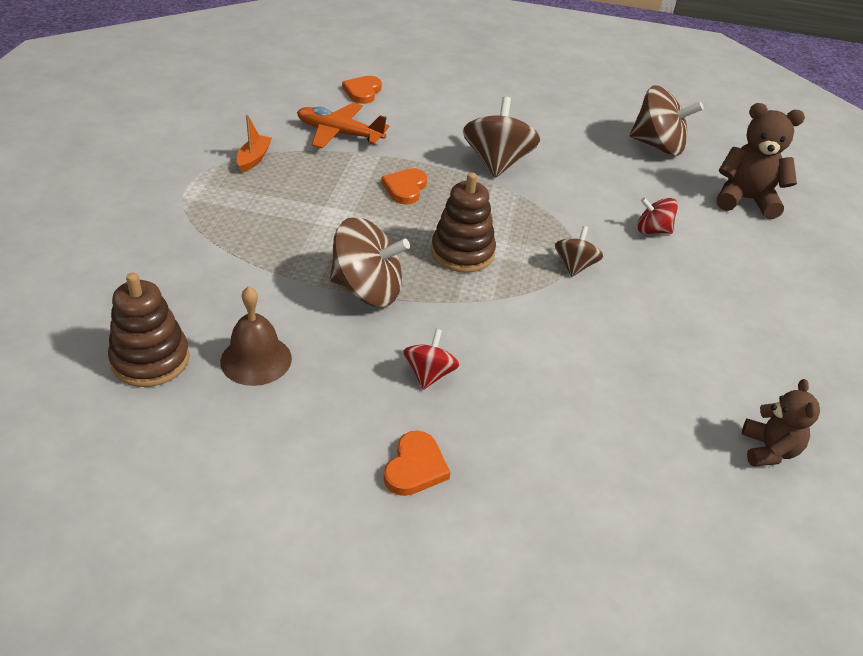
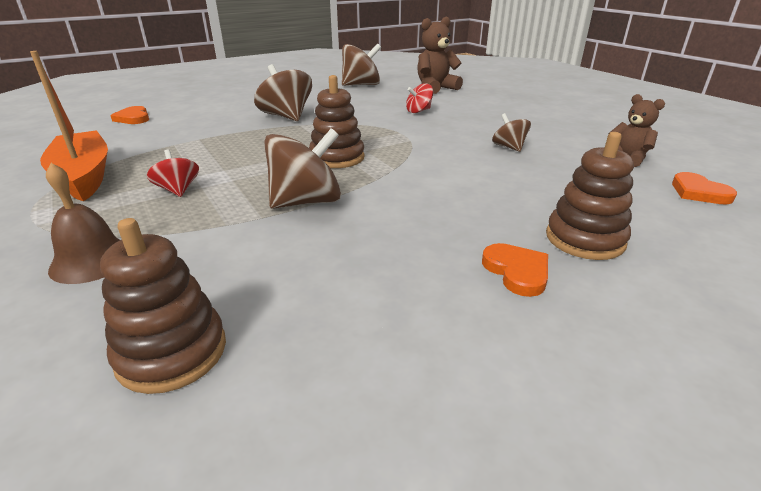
camera: 40 degrees left, 10 degrees down
(254, 159) = (84, 176): orange boat -> orange boat, size x2.20
(256, 359) = (286, 286): brown bell -> brown bell (92, 260)
(339, 133) = (146, 140): orange plane -> none
(405, 188) = (244, 146): orange heart -> orange heart (698, 192)
(429, 374) = (428, 219): red spinning top -> red spinning top (178, 190)
(522, 487) = (584, 239): none -> brown stacking toy
(575, 266) = (409, 137): brown spinning top -> brown spinning top (509, 147)

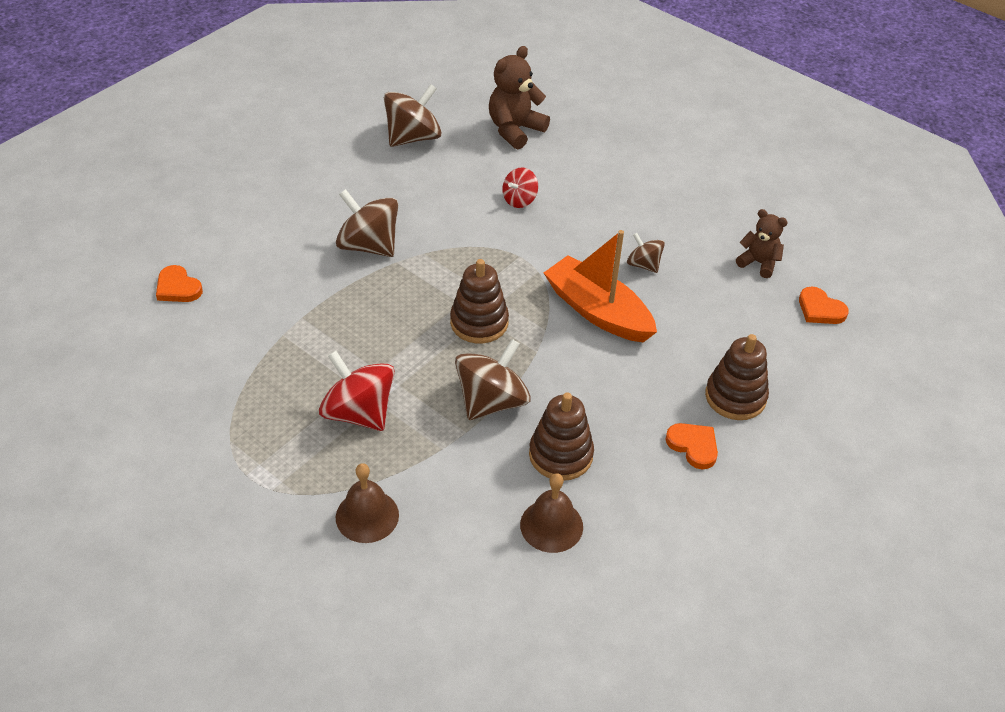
camera: 20 degrees left, 15 degrees up
(84, 176) = (242, 413): orange boat -> orange boat (598, 311)
(172, 352) = (500, 574): brown stacking toy -> brown stacking toy (560, 455)
(178, 190) = (359, 412): red spinning top -> red spinning top, size x1.79
(285, 312) = (551, 525): none -> brown bell

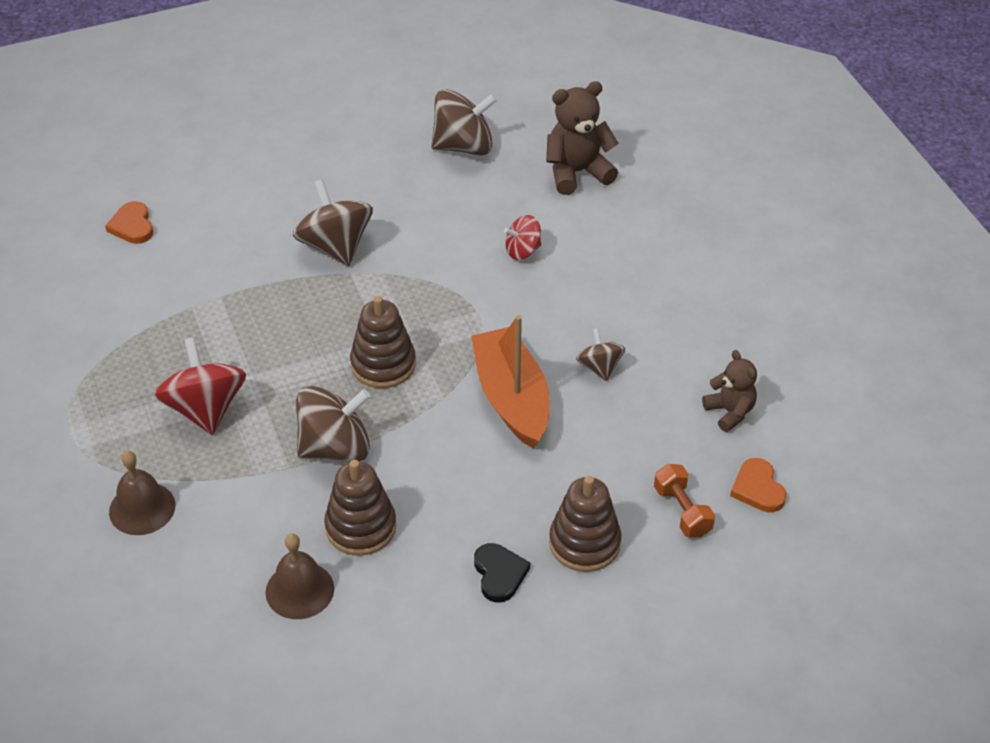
camera: 30 degrees right, 0 degrees up
(693, 446) = (499, 574): orange heart -> black heart
(783, 346) = (682, 511): none -> orange dumbbell

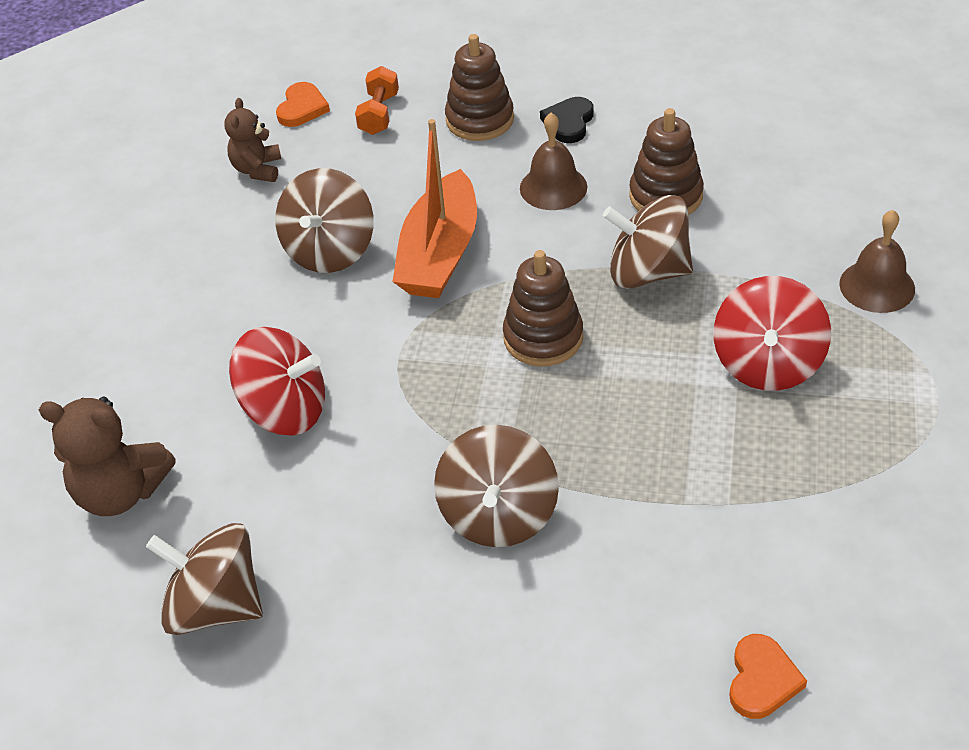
camera: 145 degrees left, 0 degrees up
(299, 590) = (750, 167): brown bell -> brown bell (553, 187)
(522, 250) = (285, 410): red spinning top -> red spinning top, size x1.79
(599, 367) = (330, 250): brown spinning top -> brown spinning top, size x1.79

